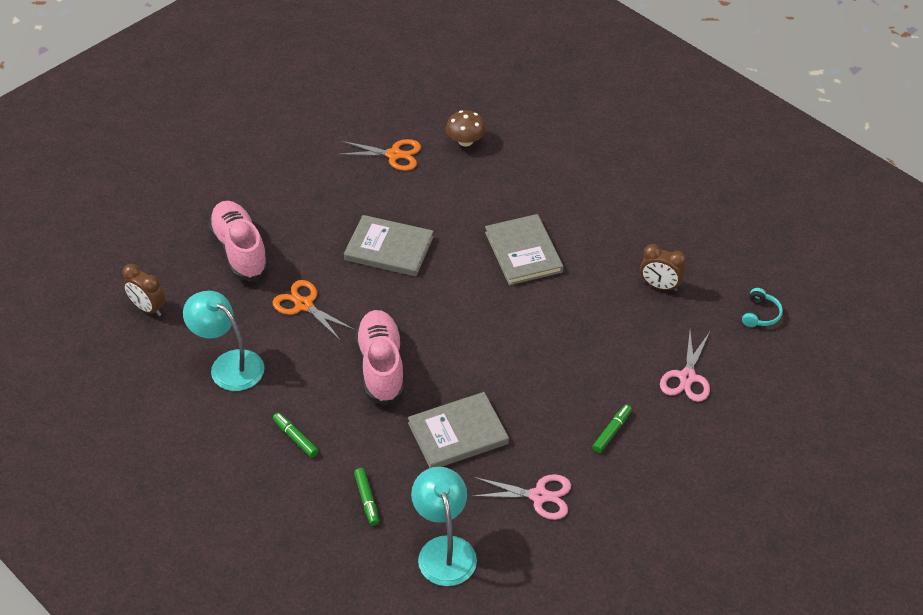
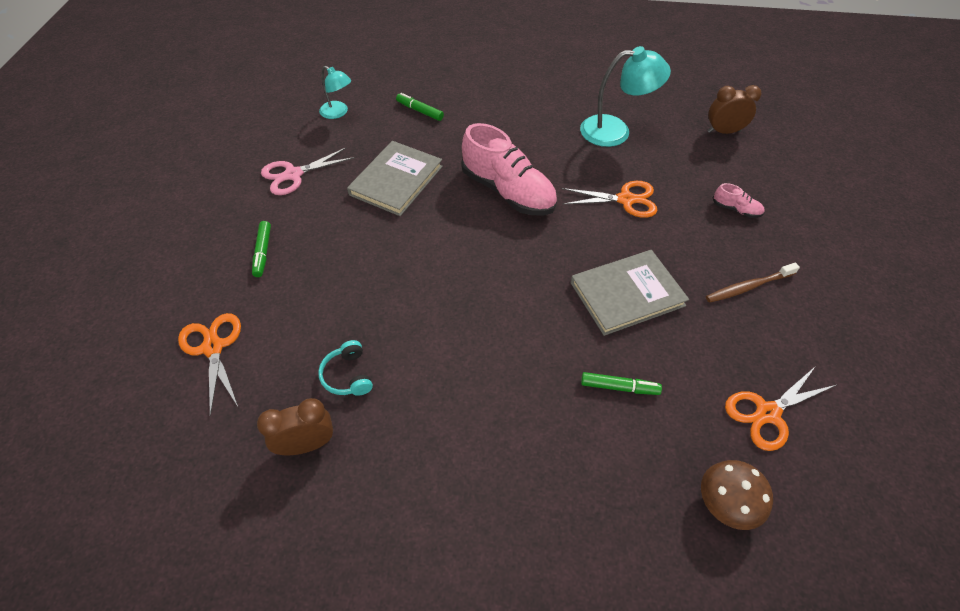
camera: 140 degrees right, 5 degrees up
(240, 250) = (736, 209): pink shoe -> pink shoe, size x0.43
(295, 438) = (510, 117): green marker -> green marker (619, 387)
(310, 207) = (748, 287): none -> brown toothbrush
(444, 549) = (338, 113): turquoise lamp -> turquoise lamp, size x0.59
(523, 252) = (497, 382): grey book -> none
(687, 377) = (213, 347): pink scissors -> orange scissors
(760, 314) = (152, 489): turquoise headphones -> turquoise headphones (348, 375)

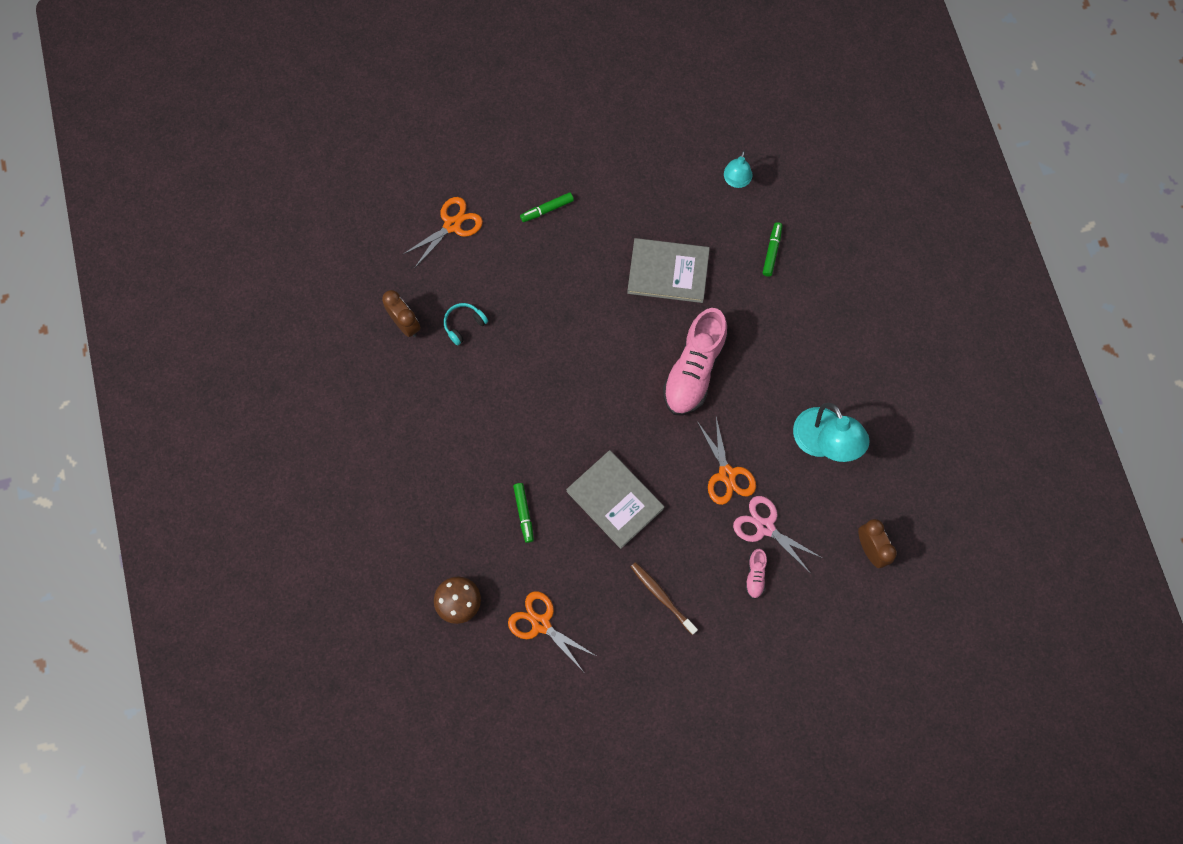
camera: 70 degrees right, 20 degrees up
(293, 175) = (639, 186): pink scissors -> pink scissors (765, 527)

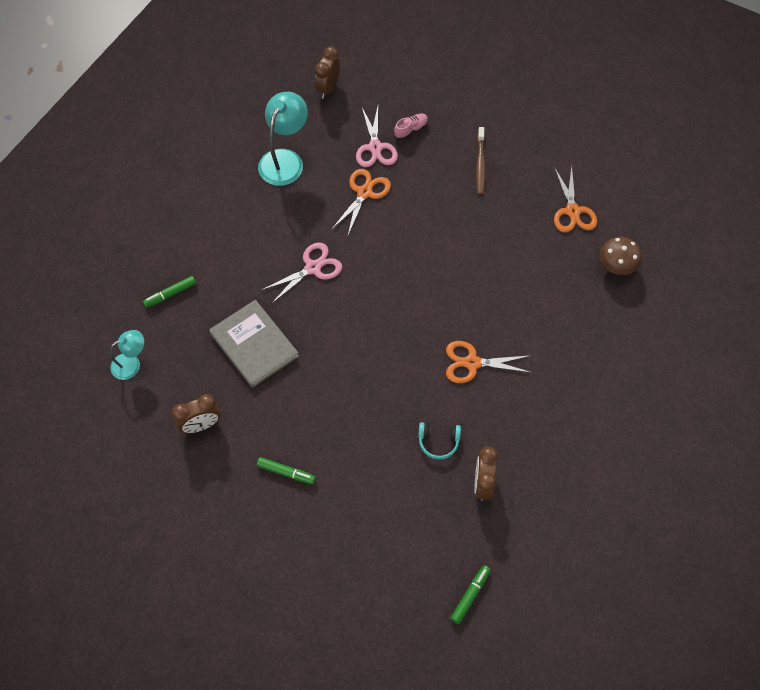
camera: 135 degrees left, 10 degrees down
(452, 225) = (370, 530): orange scissors -> orange scissors (472, 363)
(524, 513) = (521, 280): green marker -> green marker (470, 595)
(615, 500) = (452, 238): grey book -> none
(639, 187) = (201, 425): none -> brown clock
(694, 370) = (313, 268): pink shoe -> pink scissors

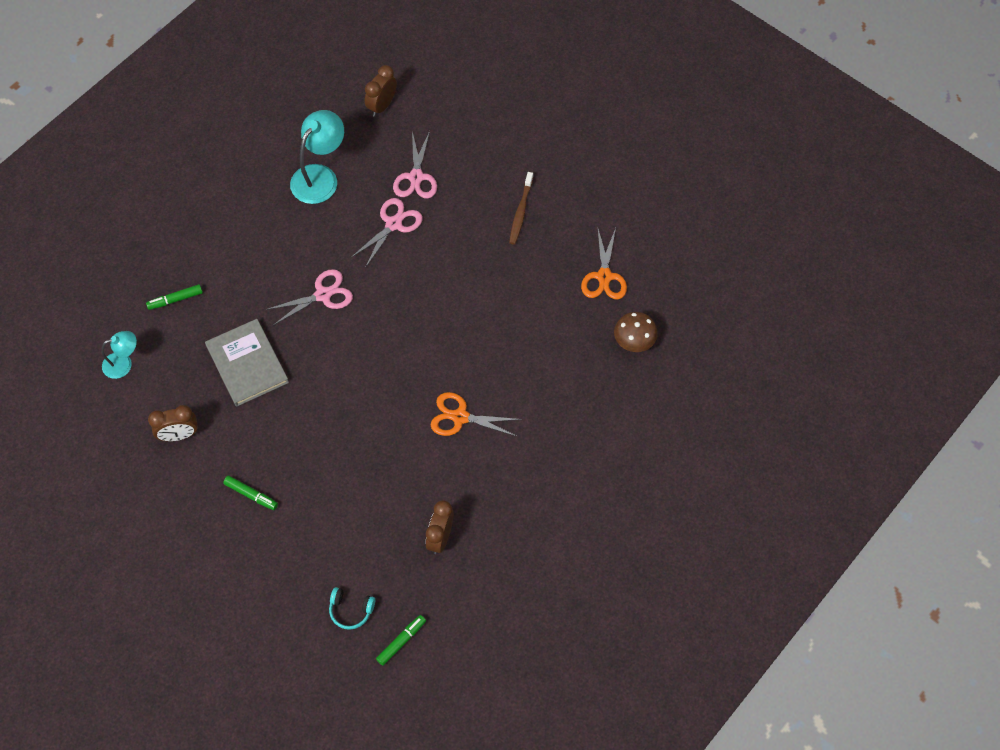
camera: 10 degrees right, 0 degrees up
(364, 193) = (393, 224): orange scissors -> pink scissors
(411, 130) = (457, 164): pink shoe -> none
(438, 442) = (407, 490): turquoise headphones -> turquoise headphones (351, 610)

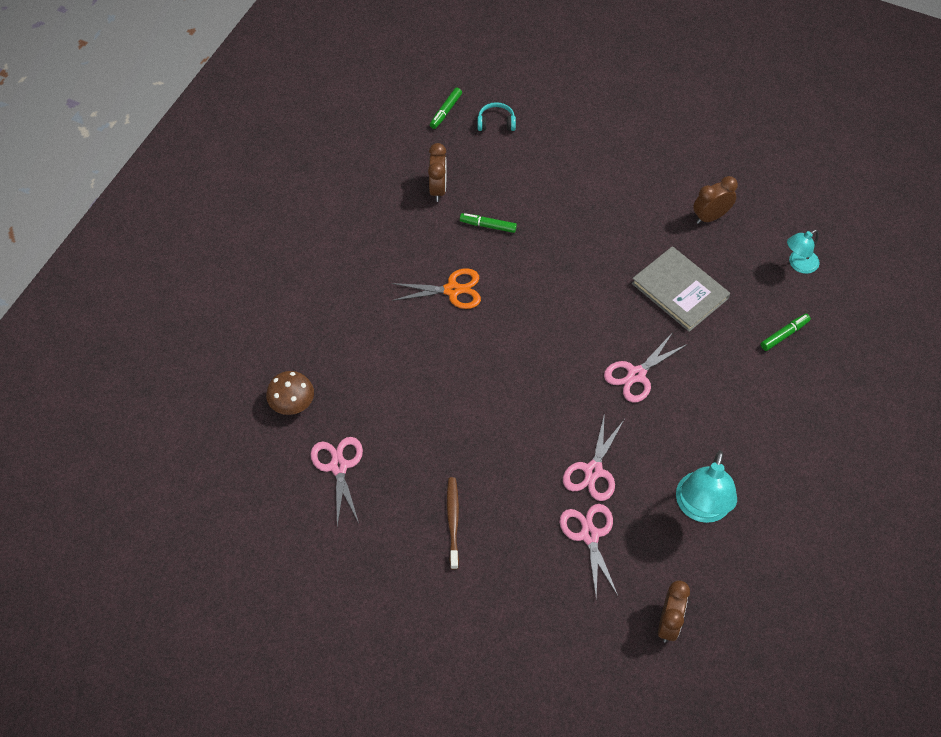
camera: 165 degrees right, 5 degrees down
(251, 495) = (620, 185): green marker -> green marker (488, 226)
(604, 276) = (338, 466): orange scissors -> pink scissors

